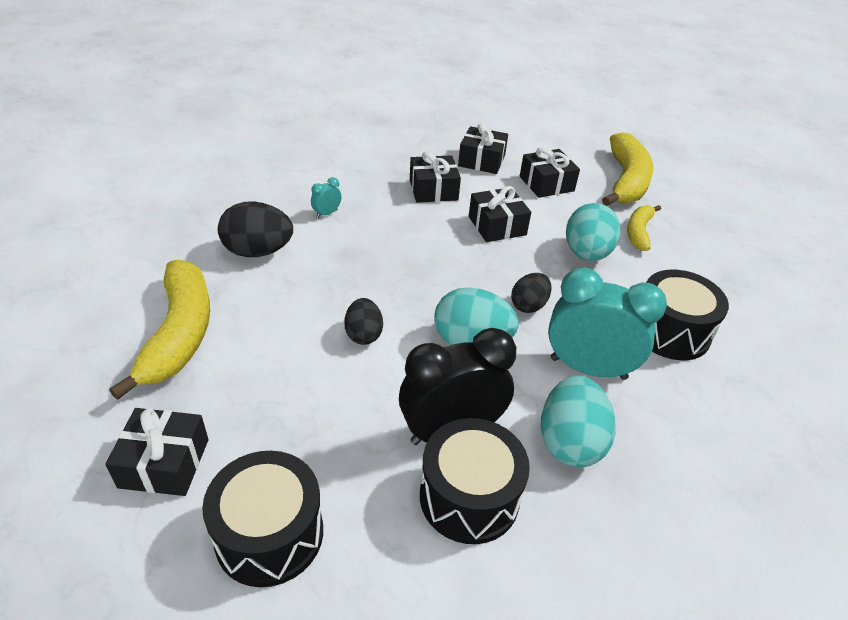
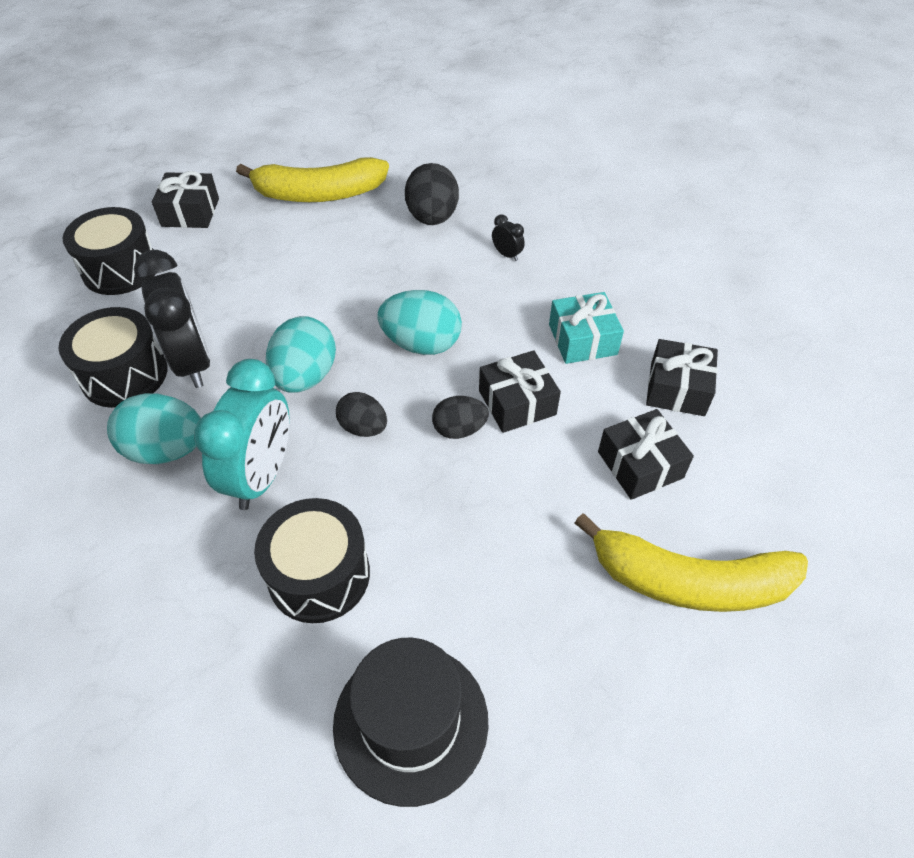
camera: 90 degrees right, 10 degrees up
(326, 213) = (507, 255): turquoise clock -> black clock
(363, 334) = (317, 298): black egg -> black egg (459, 429)
(433, 190) = (582, 339): black gift -> turquoise gift
(586, 254) = (471, 498): turquoise egg -> turquoise egg (421, 344)
(639, 232) = (538, 575): yellow banana -> none
(754, 291) = (411, 722): none -> black hat

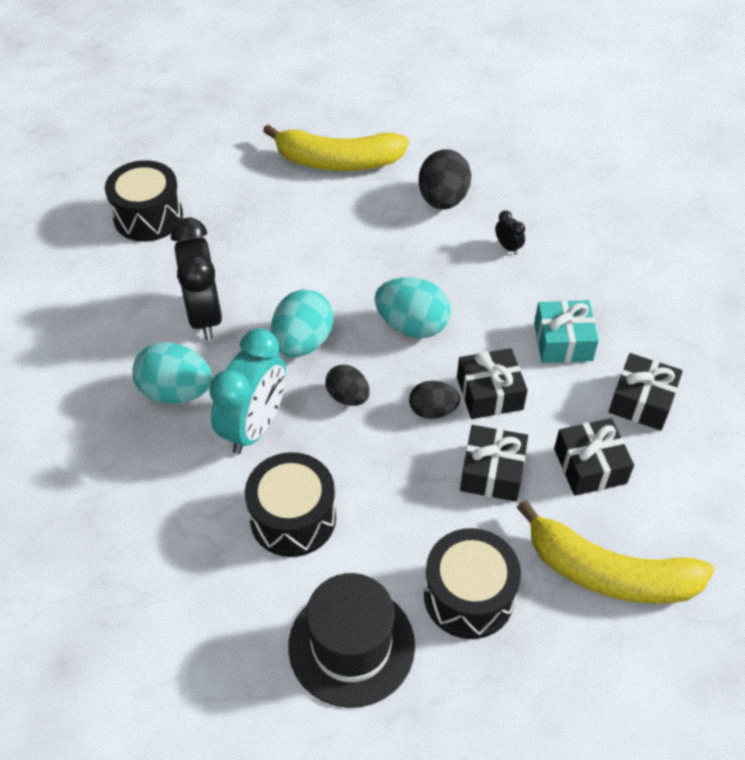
camera: 10 degrees right, 0 degrees up
(124, 375) = (145, 319): black drum -> black drum (468, 596)
(190, 212) = (215, 166): black gift -> black gift (492, 472)

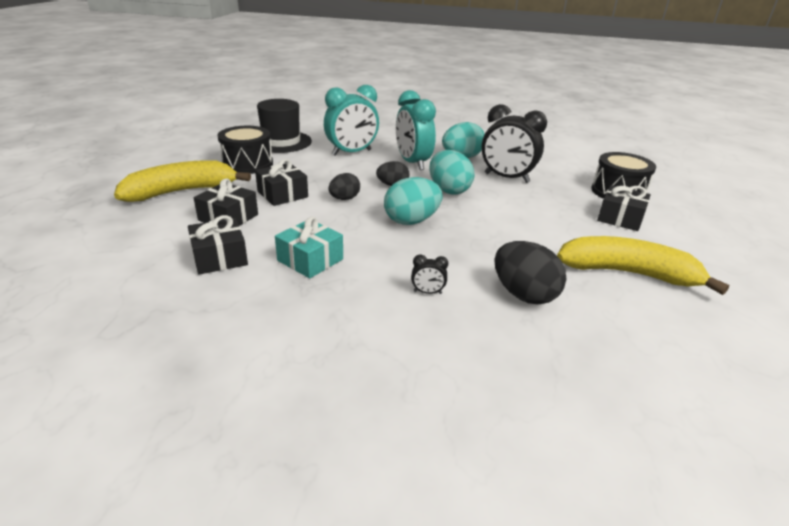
camera: 130 degrees right, 20 degrees down
(293, 518) = (351, 153): black drum -> turquoise clock
(338, 161) = (627, 273): yellow banana -> yellow banana turned 60 degrees clockwise
(489, 393) = (324, 217): black gift -> black gift (620, 218)

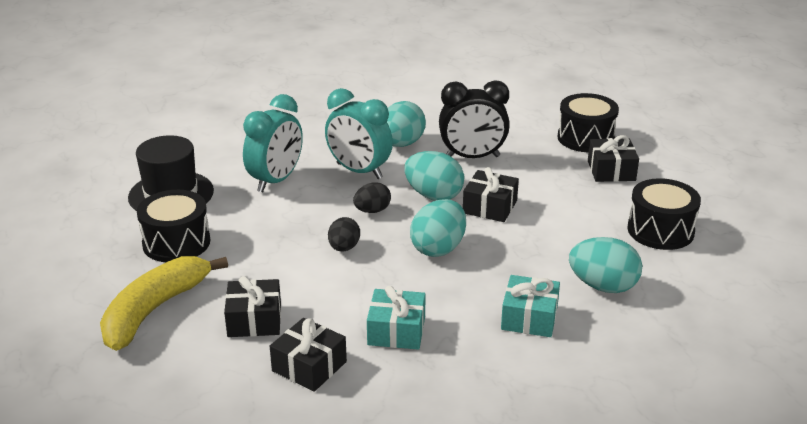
camera: 30 degrees left, 0 degrees up
(282, 194) = (272, 268): black gift -> black gift (490, 207)
(427, 292) = (529, 318): black clock -> turquoise gift
(523, 294) = (603, 286): black egg -> turquoise egg
(627, 273) = (660, 230): yellow banana -> black drum

